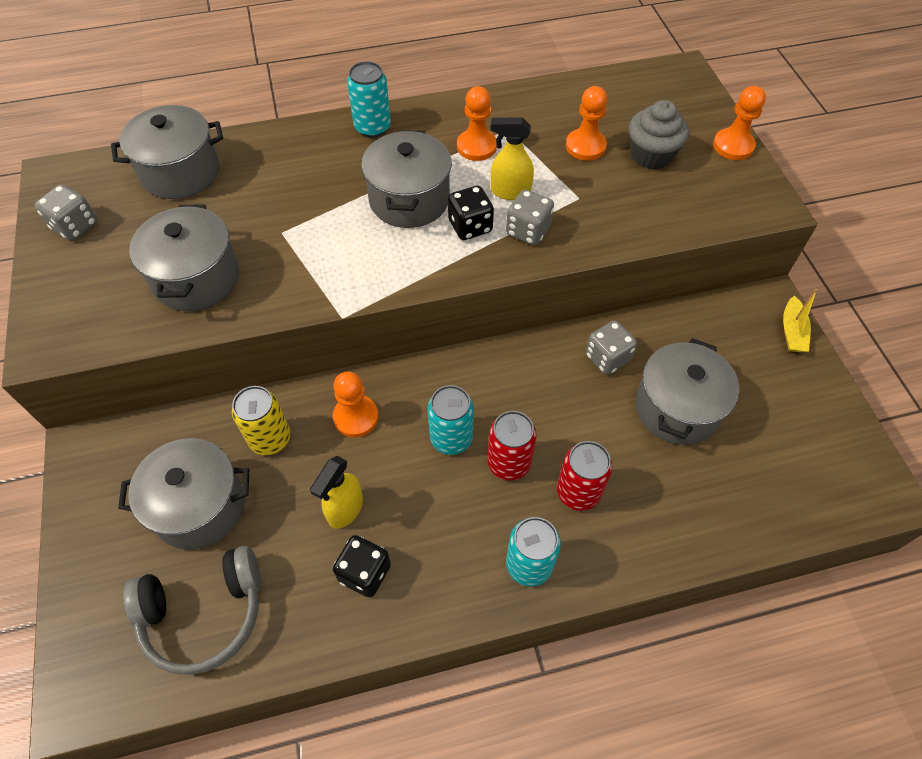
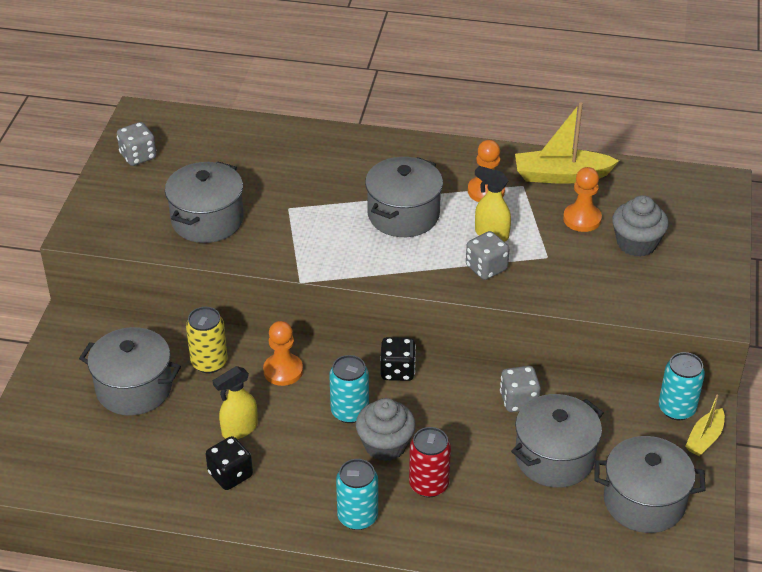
camera: 25 degrees right, 15 degrees down
(180, 172) = (235, 140): grey pot -> grey pot (644, 501)
(204, 614) = (103, 456): grey headphones -> none
(372, 127) = (407, 150): turquoise can -> turquoise can (676, 409)
(470, 226) = (440, 250): black dice -> black dice (397, 371)
(508, 463) = (385, 445): red can -> grey cupcake
(538, 107) = (561, 175): none -> yellow boat
(733, 146) = (719, 258): orange pawn -> none

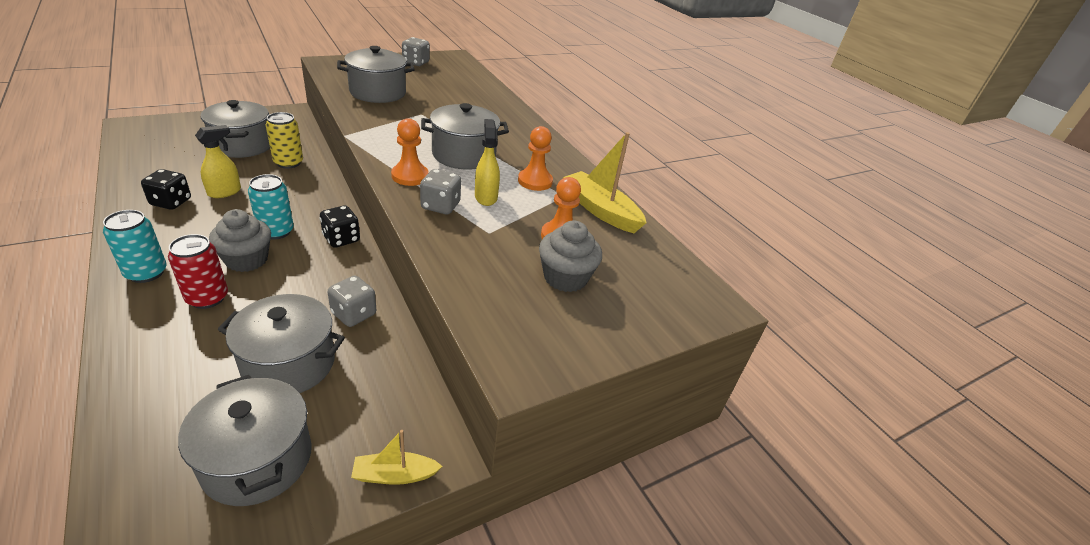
camera: 45 degrees right, 5 degrees down
(239, 429) = (225, 192): yellow spray bottle -> yellow spray bottle turned 120 degrees clockwise
(283, 371) = (302, 191): orange pawn -> orange pawn (410, 176)
(676, 409) = (425, 431): turquoise can -> none

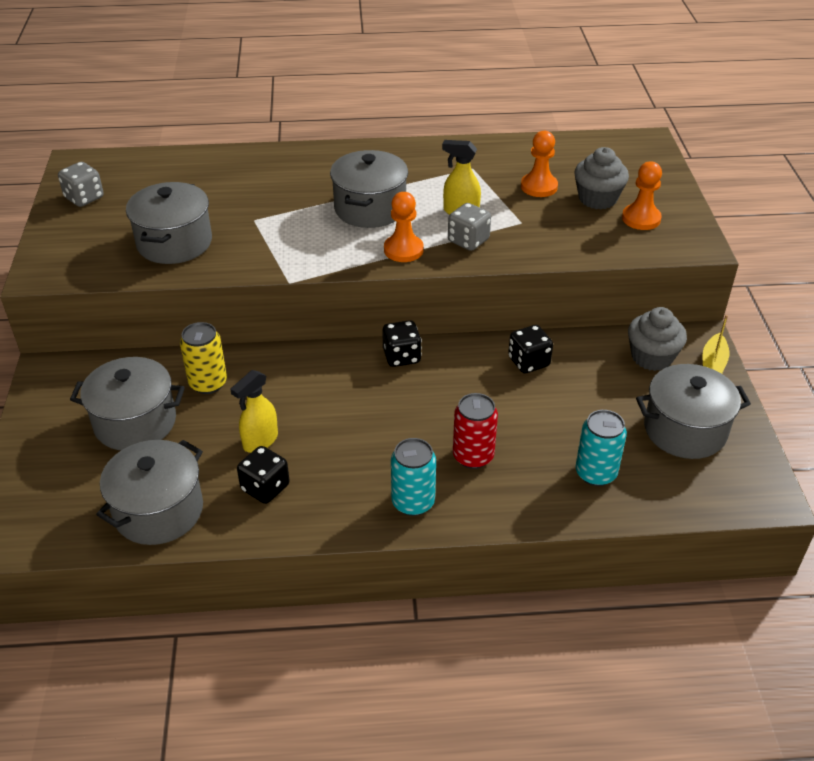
camera: 60 degrees left, 5 degrees up
(225, 192) = (260, 441): yellow spray bottle -> yellow spray bottle turned 120 degrees counterclockwise
(246, 260) = (415, 427): grey cupcake -> grey cupcake (651, 357)
(276, 231) = (368, 403): turquoise can -> turquoise can (595, 473)
(289, 364) = (584, 407): grey pot -> grey pot (158, 511)
(354, 314) = (528, 362): grey dice -> black dice
(535, 181) = (440, 177): orange pawn -> orange pawn (641, 218)
(600, 210) = (504, 155): yellow boat -> none

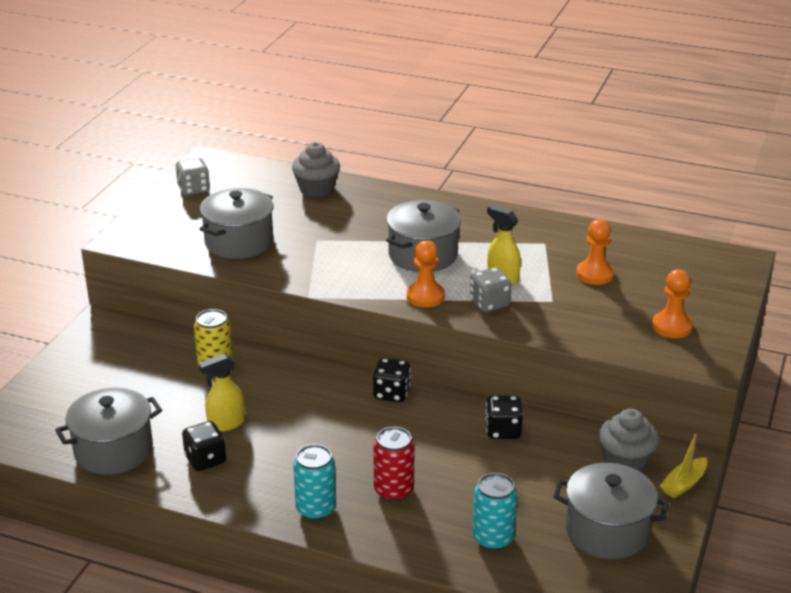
camera: 25 degrees right, 10 degrees down
(135, 422) = (140, 380): grey pot -> none
(597, 199) = (643, 298): grey cupcake -> grey cupcake (316, 189)

